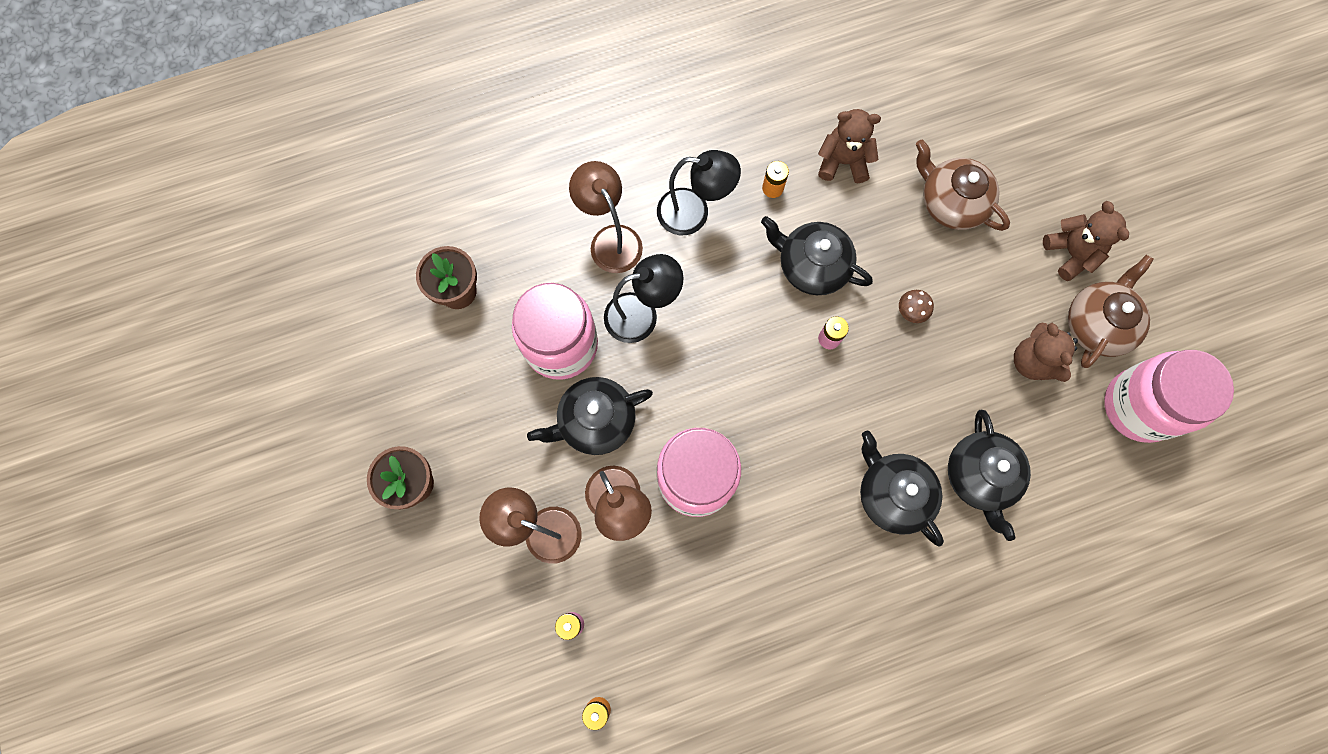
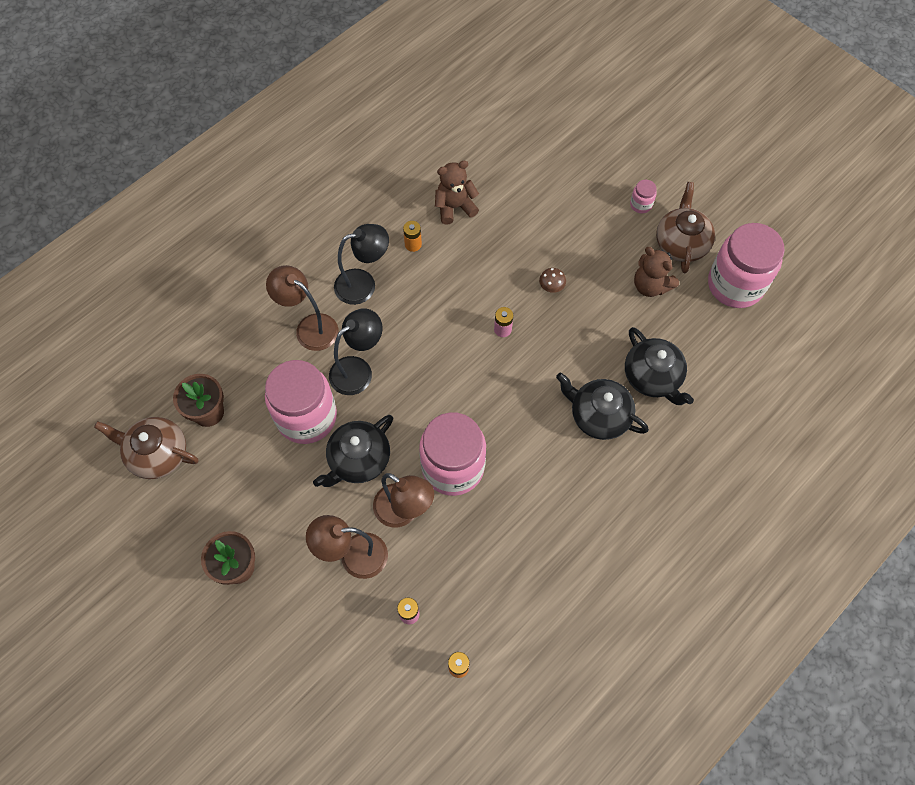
camera: 25 degrees left, 10 degrees down
(812, 266) = (466, 285): black teapot -> none
(951, 202) = (543, 204): brown teapot -> brown teapot (157, 454)
(1071, 253) = (640, 204): brown teddy bear -> pink jar

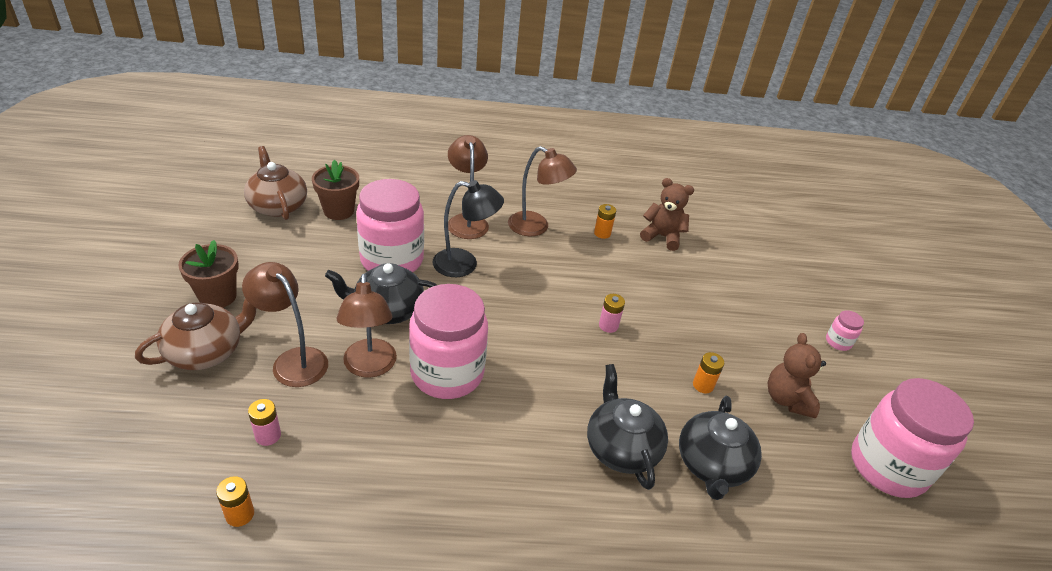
camera: 40 degrees right, 25 degrees down
(363, 284) = (536, 227): black lamp -> brown lamp
(551, 287) = (685, 332): brown mushroom -> none
(598, 322) = (703, 385): none -> orange battery
(681, 243) = (854, 394): brown teapot -> brown teapot (206, 351)

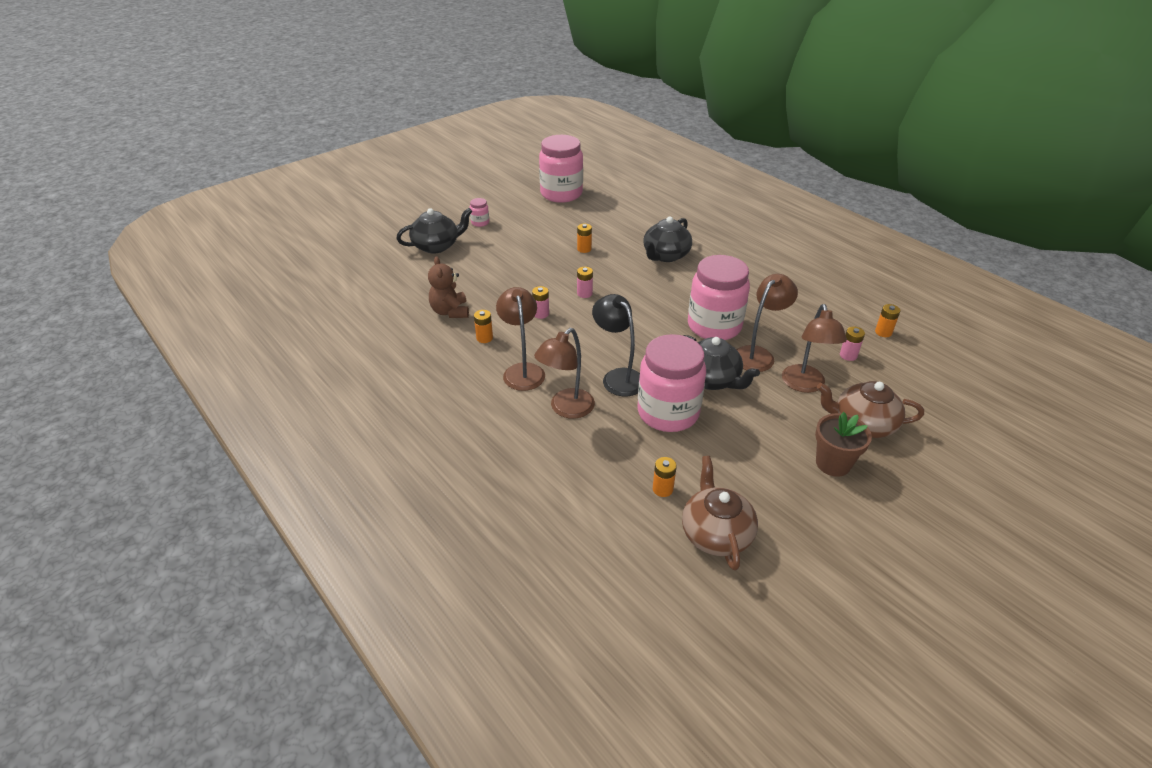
camera: 125 degrees left, 0 degrees up
(278, 206) = (715, 534): brown teapot -> brown teapot turned 150 degrees clockwise
(339, 211) = (662, 489): brown flower pot -> orange battery
(604, 279) = (541, 314): none -> pink battery
(712, 465) = (634, 231): black teapot -> black teapot (436, 246)
(787, 399) = (555, 225): brown teddy bear -> none

